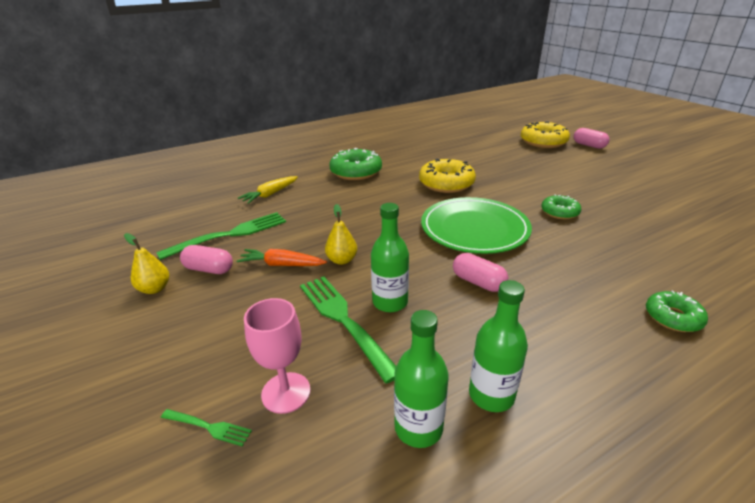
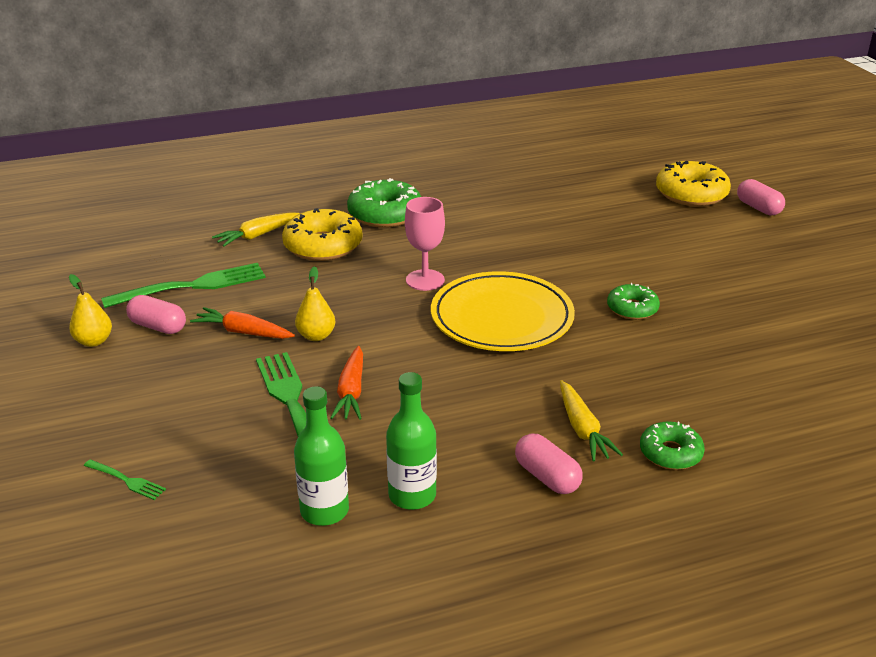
camera: 10 degrees right, 0 degrees up
(286, 392) = (207, 463): pink goblet -> pink goblet (425, 280)
(390, 302) = (351, 392): green bottle -> orange carrot
(446, 183) = (502, 247): yellow donut -> yellow donut (323, 246)
(474, 229) = (502, 317): green plate -> yellow plate
(478, 282) = (466, 383): pink capsule -> pink capsule (547, 477)
(591, 307) = (582, 429): none -> yellow carrot

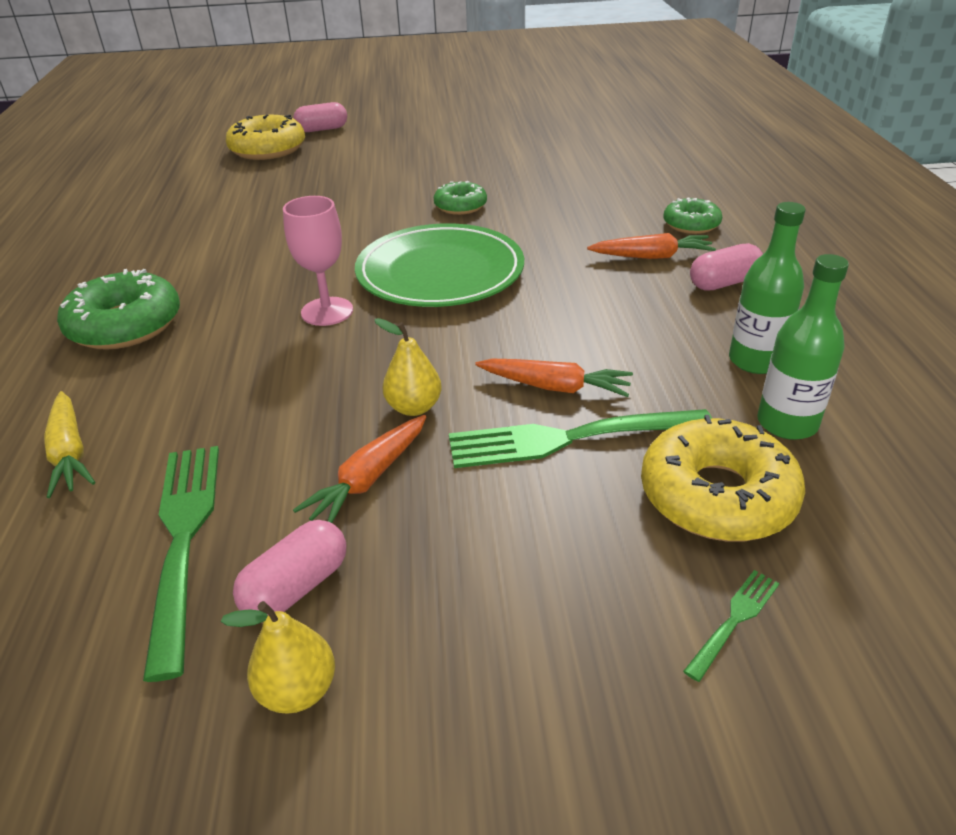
camera: 75 degrees left, 5 degrees up
(323, 246) = (167, 386): yellow donut -> yellow donut (717, 496)
(502, 317) = (440, 272): yellow plate -> green plate
(582, 429) = (652, 256): yellow carrot -> orange carrot

